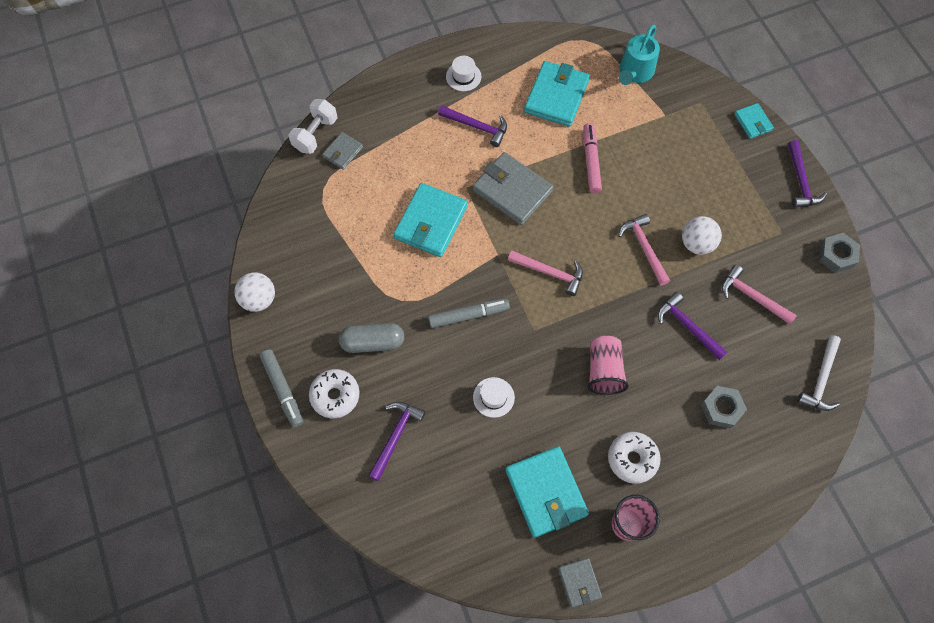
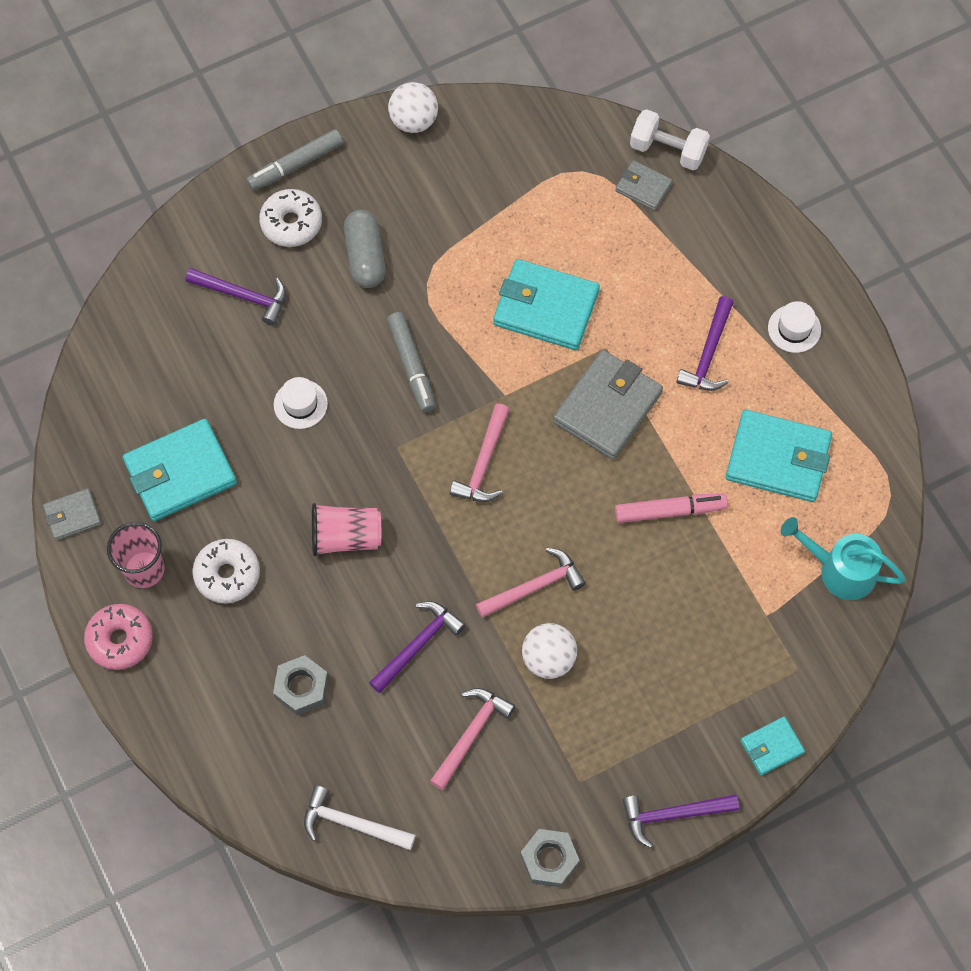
camera: 85 degrees right, 0 degrees up
(686, 545) = (120, 640): none -> pink donut

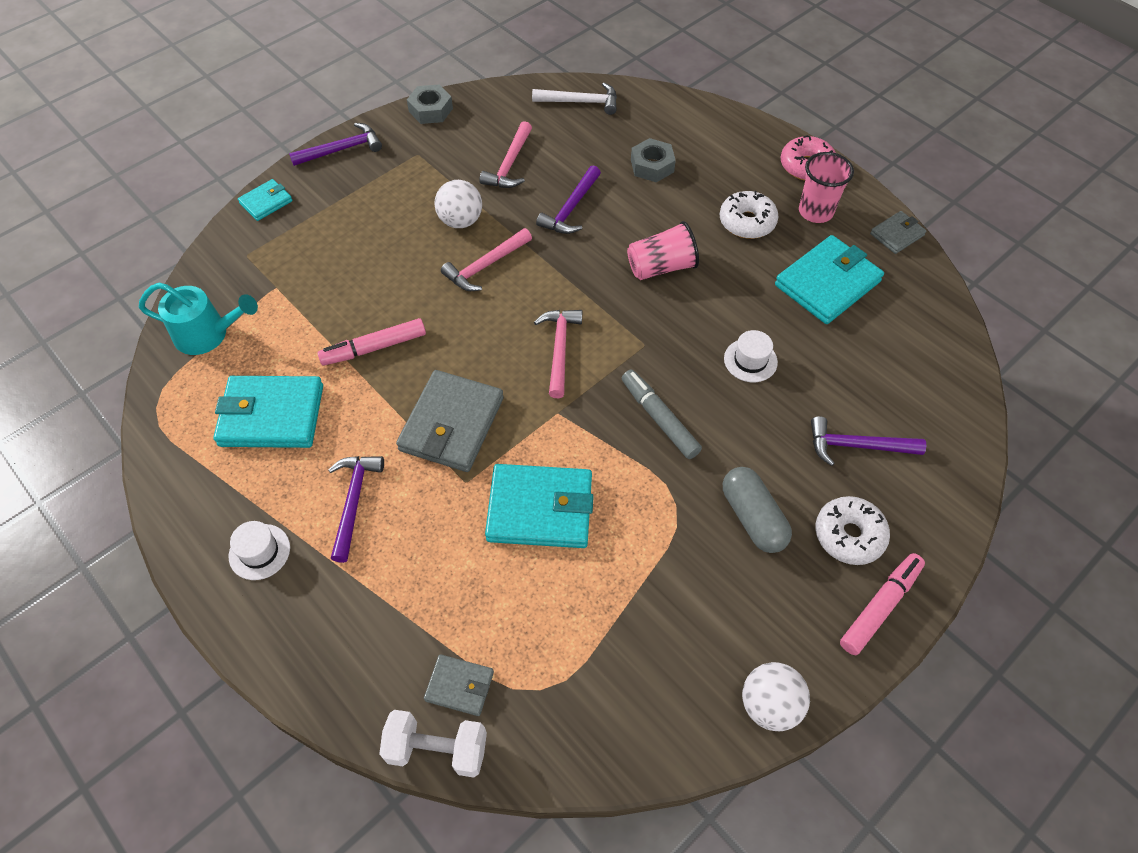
camera: 165 degrees right, 10 degrees down
(296, 165) = (879, 607): grey marker -> pink marker

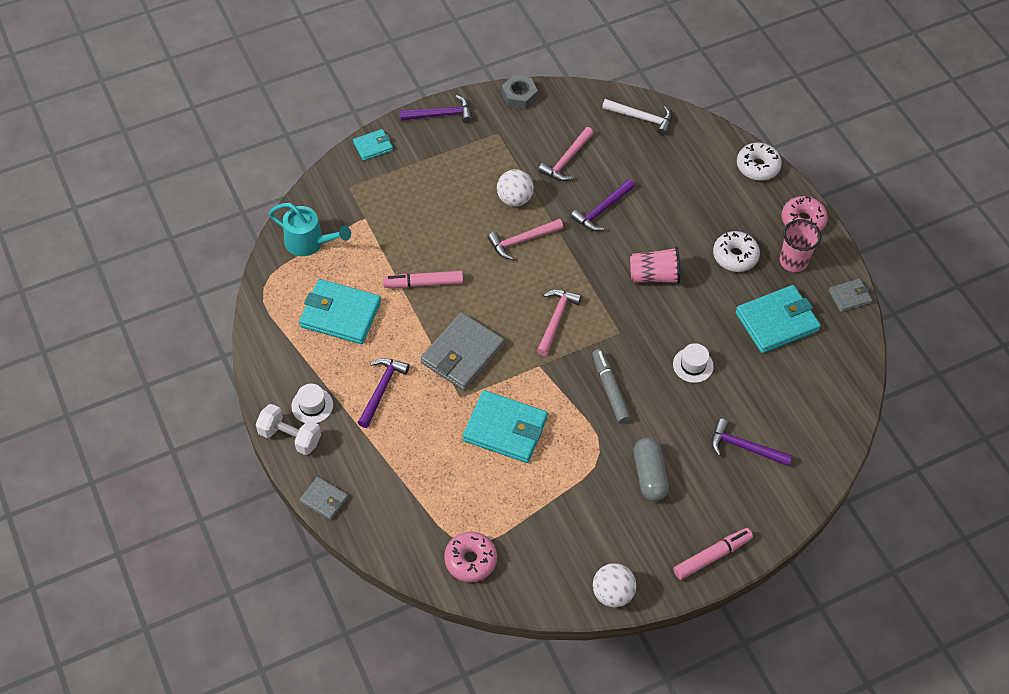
camera: 15 degrees right, 0 degrees up
(437, 749) = (394, 557): white dumbbell -> white dumbbell (290, 437)
(459, 686) = (418, 525): grey wallet -> grey wallet (324, 499)
(551, 717) = (470, 560): none -> pink donut
(652, 166) = (678, 189): grey nut -> none
(849, 535) = (711, 505): white donut -> white donut (757, 166)

